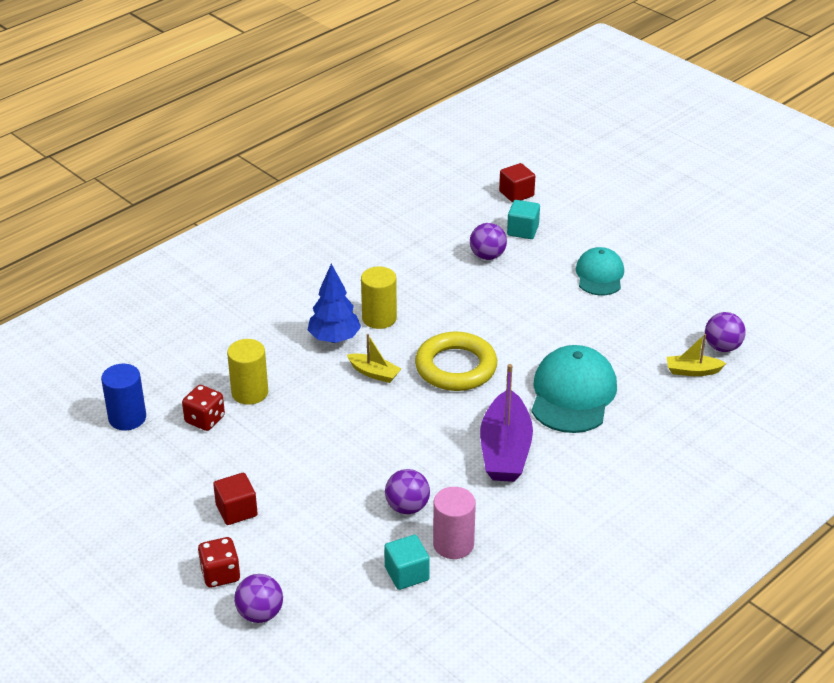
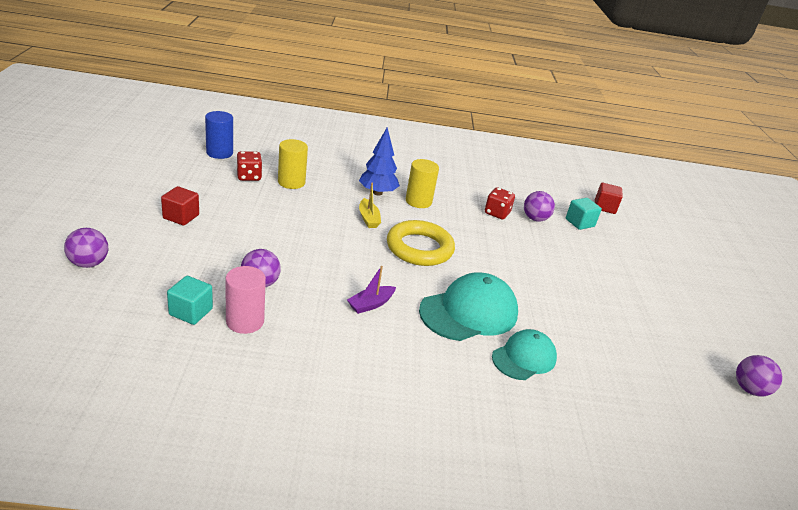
camera: 40 degrees right, 5 degrees down
(220, 574) = (114, 233): red dice -> red dice (497, 213)
(505, 450) = (370, 304): purple boat -> purple boat, size x0.51
(599, 275) = (597, 272): turquoise cap -> turquoise cap (524, 357)
(692, 371) = (582, 365): yellow boat -> none
(722, 347) = (632, 370): purple ball -> purple ball (749, 389)

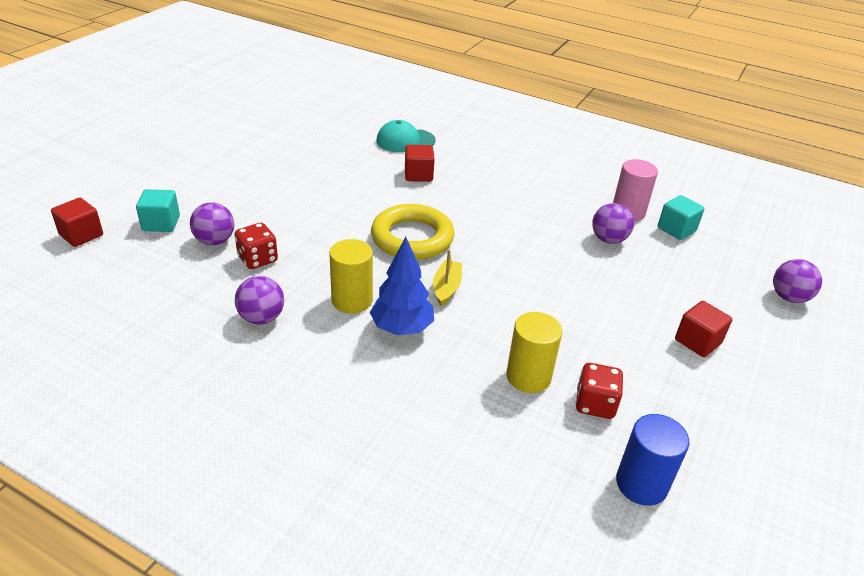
camera: 150 degrees left, 5 degrees up
(370, 304) = (507, 200): purple boat -> none
(469, 312) = (418, 175): turquoise cap -> red cube
(749, 389) = (254, 91): purple ball -> purple ball (261, 318)

